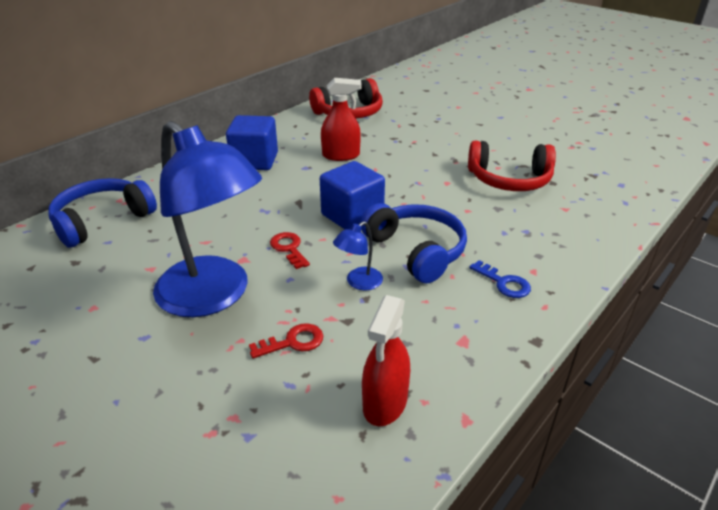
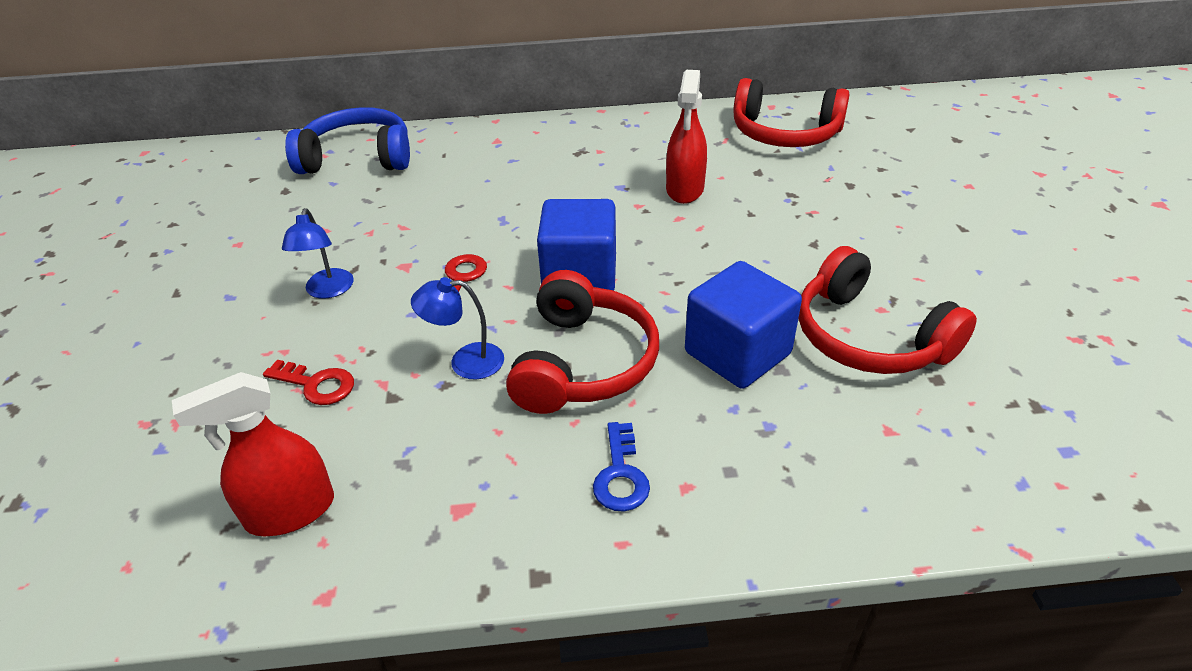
camera: 45 degrees right, 5 degrees up
(214, 296) = (328, 291): blue lamp -> blue lamp, size x0.40
(255, 161) = (579, 153): blue cube -> blue cube (737, 353)
(341, 155) = (685, 189): red spray bottle -> red spray bottle turned 60 degrees clockwise
(416, 251) = (583, 363): blue headphones -> red headphones

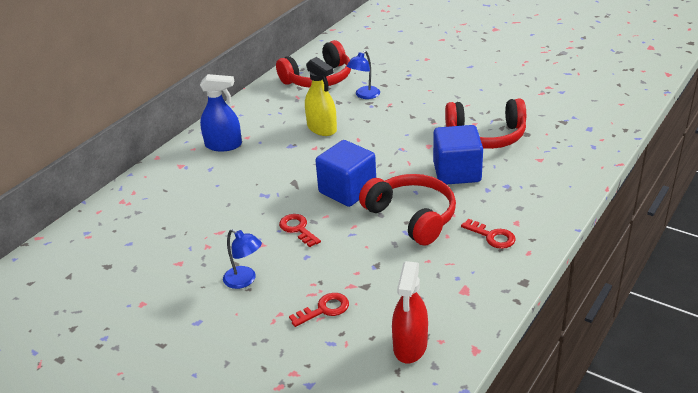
camera: 50 degrees left, 5 degrees down
(357, 158) = (115, 224): blue headphones -> none
(465, 362) = (367, 252): blue lamp -> blue lamp (364, 95)
(565, 145) = (223, 145): none -> blue spray bottle
(621, 475) = (492, 236): blue key -> red key
(685, 189) = (322, 128): red spray bottle -> yellow spray bottle

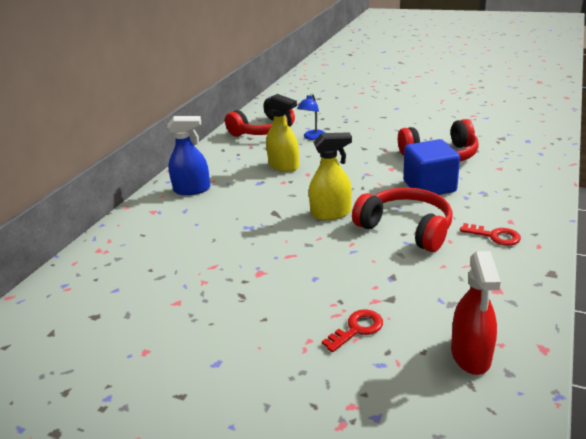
camera: 10 degrees left, 5 degrees down
(245, 280) = (256, 310): blue lamp -> none
(298, 229) = (295, 253): red key -> none
(347, 190) = (331, 213): blue cube -> yellow spray bottle

